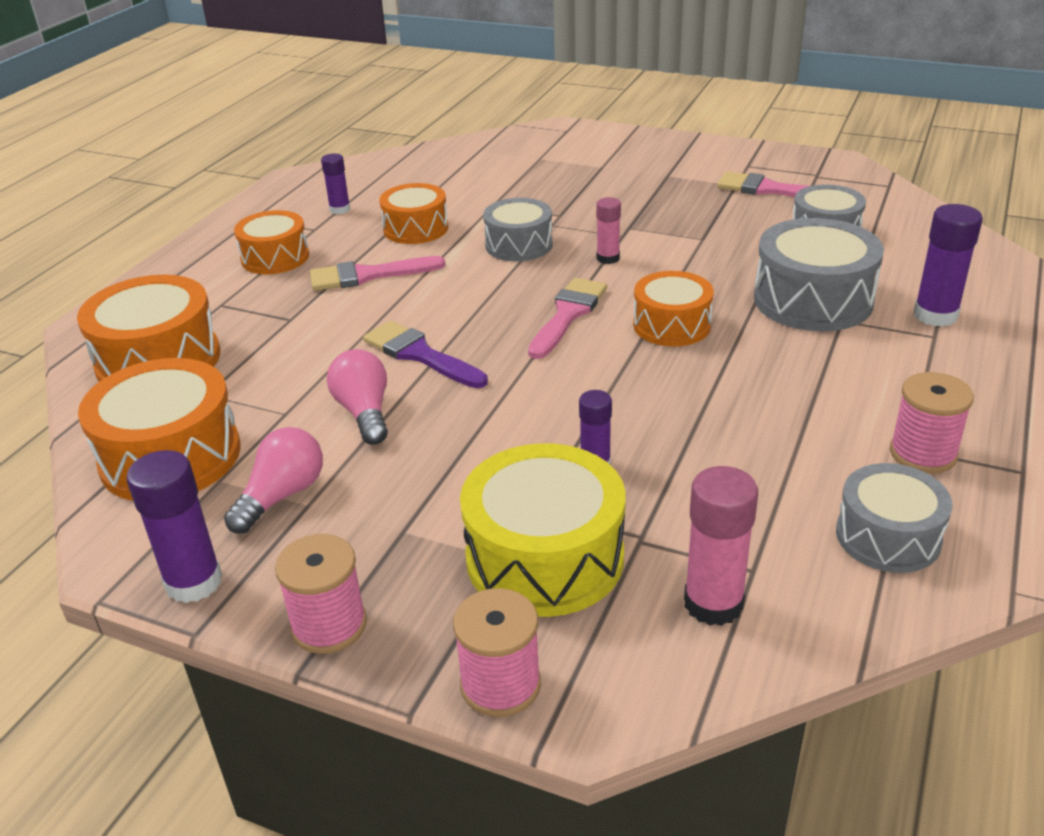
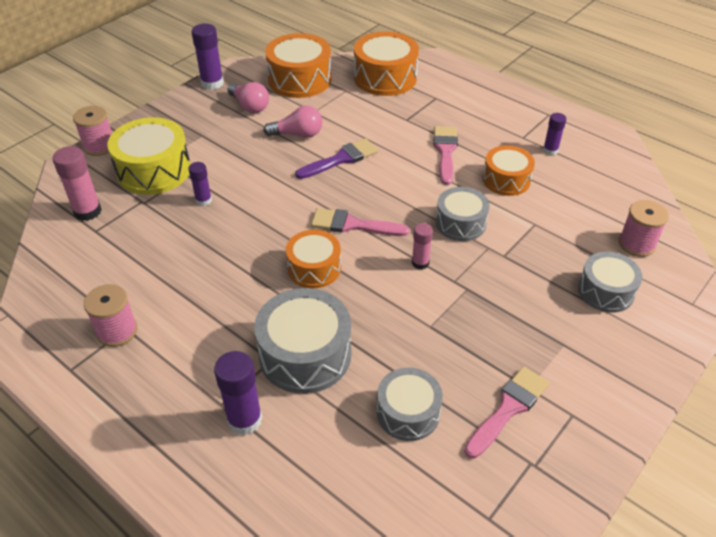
camera: 105 degrees right, 10 degrees up
(275, 257) = (486, 119): orange drum -> none
(329, 625) = (163, 111): pink spool -> pink spool (636, 244)
(568, 314) = (353, 225): pink brush -> pink brush turned 150 degrees clockwise
(888, 536) = (75, 285): grey drum -> grey drum (605, 291)

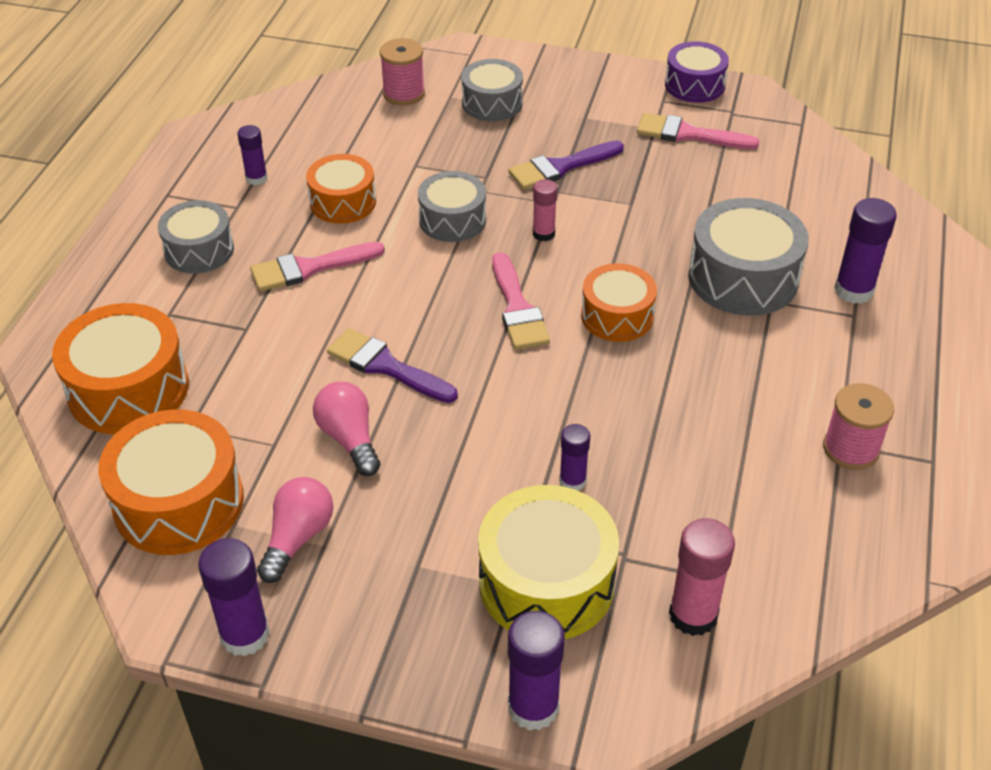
camera: 115 degrees left, 0 degrees up
(99, 146) = (533, 707): pink spool -> purple glue stick
(408, 413) = (746, 189): grey drum -> grey drum (199, 250)
(496, 301) = (560, 167): none -> purple brush
(591, 454) = (694, 85): none -> purple drum

